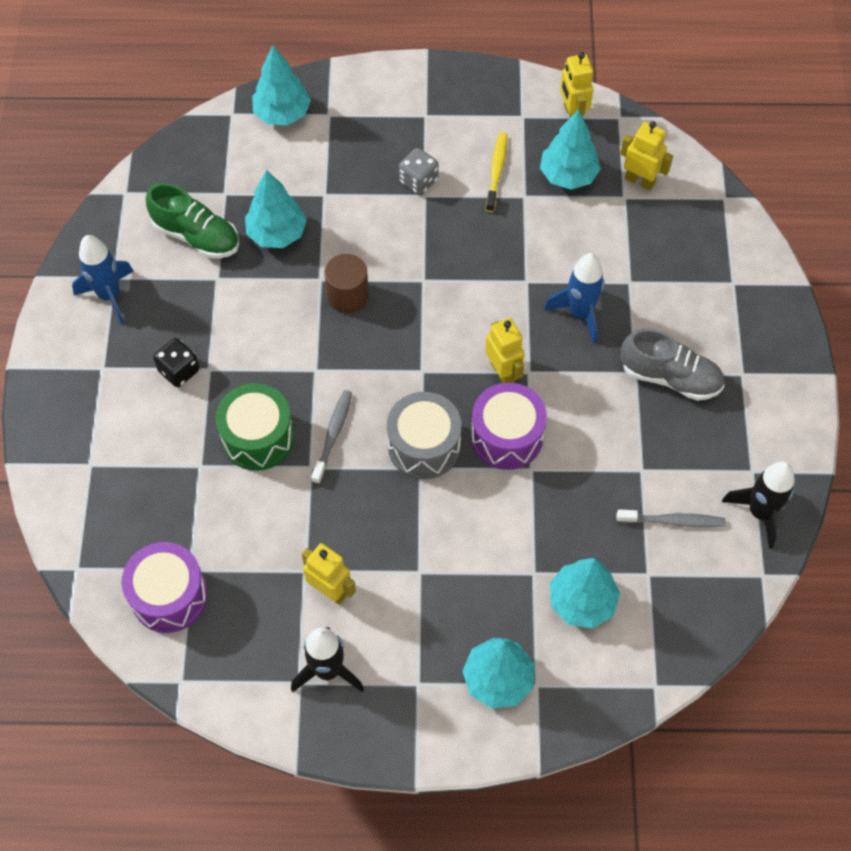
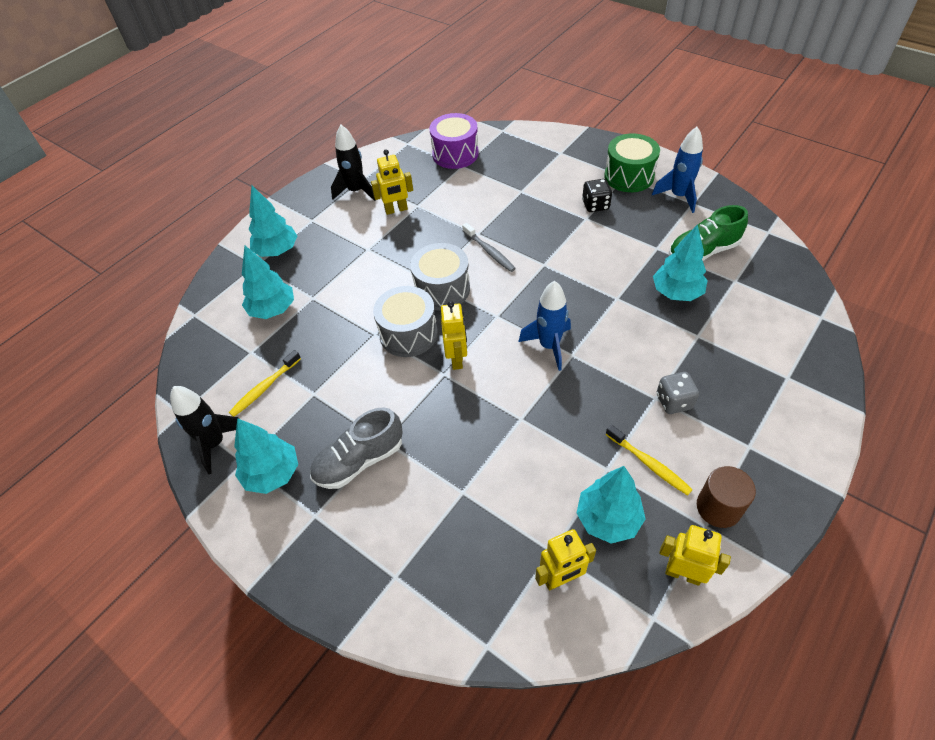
camera: 130 degrees right, 10 degrees down
(258, 437) = (518, 220): green drum -> green drum (629, 176)
(282, 114) = (805, 347): turquoise tree -> turquoise tree (272, 474)
(347, 296) = (591, 306): brown cylinder -> brown cylinder (718, 507)
(503, 372) = (457, 359): yellow robot -> yellow robot turned 105 degrees counterclockwise
(506, 437) = (408, 334): purple drum -> grey drum
(580, 313) = (463, 436): blue rocket -> blue rocket (549, 346)
(672, 521) = (265, 387): grey toothbrush -> yellow toothbrush

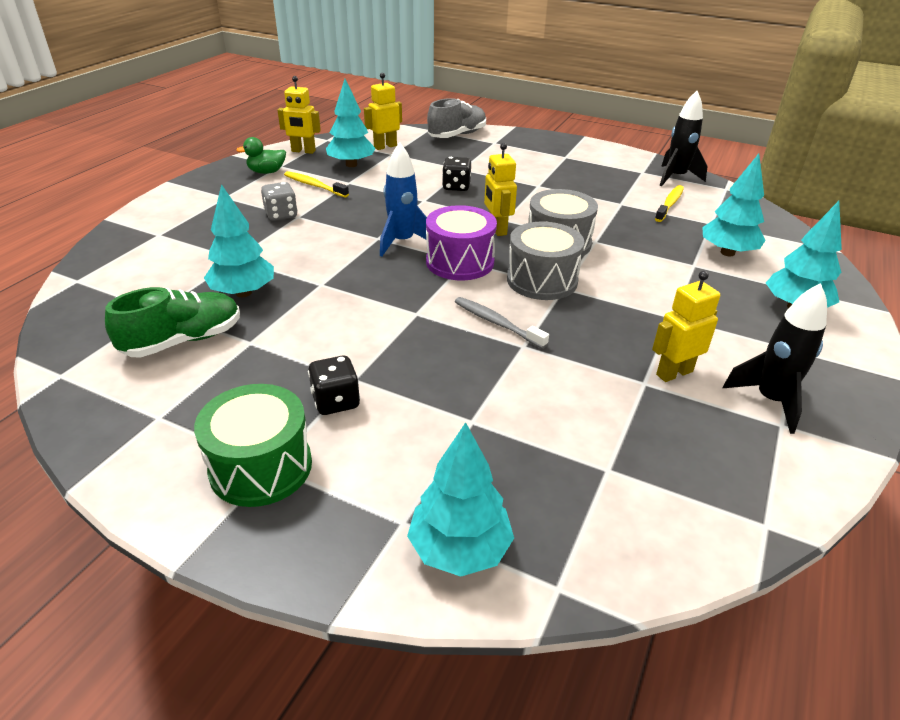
camera: 165 degrees right, 15 degrees down
(272, 474) = (614, 168): turquoise tree -> turquoise tree (459, 549)
(359, 461) = (550, 176): grey shoe -> grey shoe (457, 135)
(455, 154) = (638, 500): purple drum -> purple drum (460, 262)
(479, 445) = (456, 187): none -> black dice
(678, 196) = (178, 428): blue rocket -> none
(718, 507) = (266, 172): brown cylinder -> green duck

